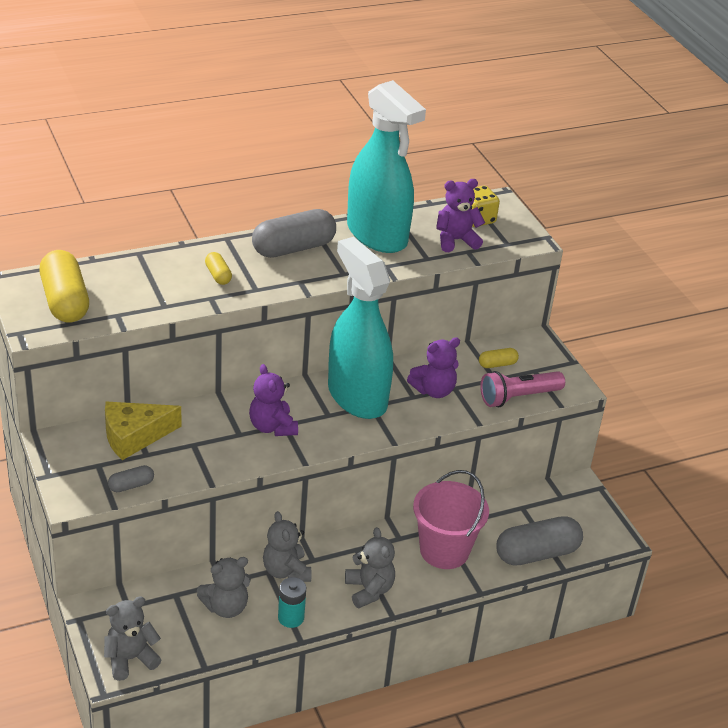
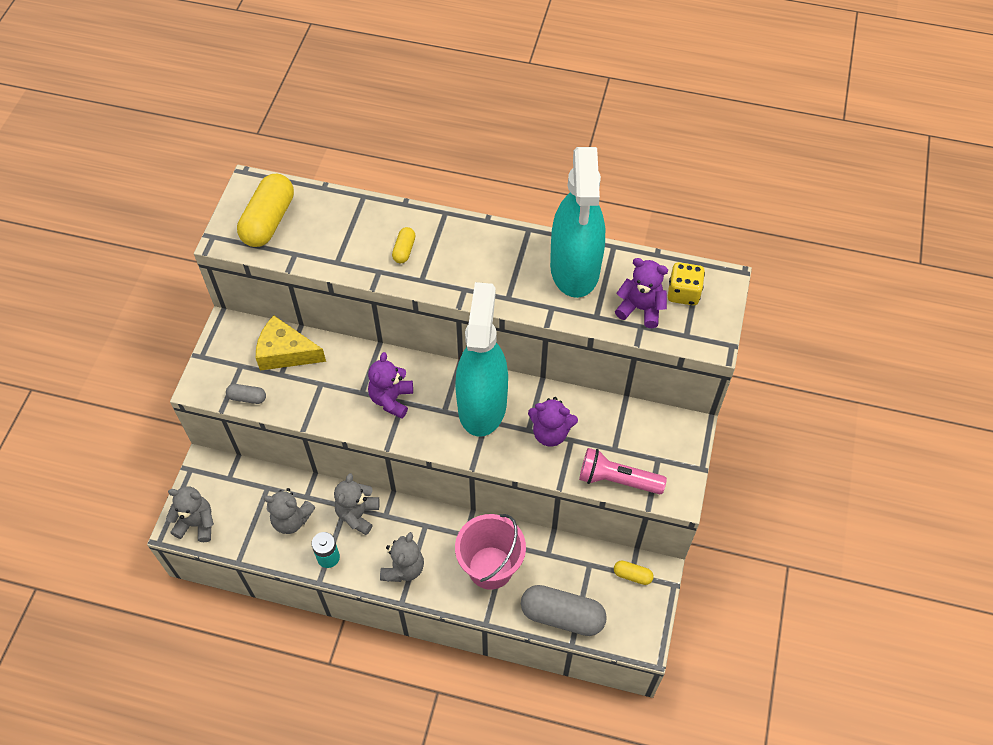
camera: 40 degrees right, 20 degrees up
(293, 248) = (490, 249): grey capsule -> none
(497, 364) = (630, 435): yellow capsule -> yellow capsule (632, 575)

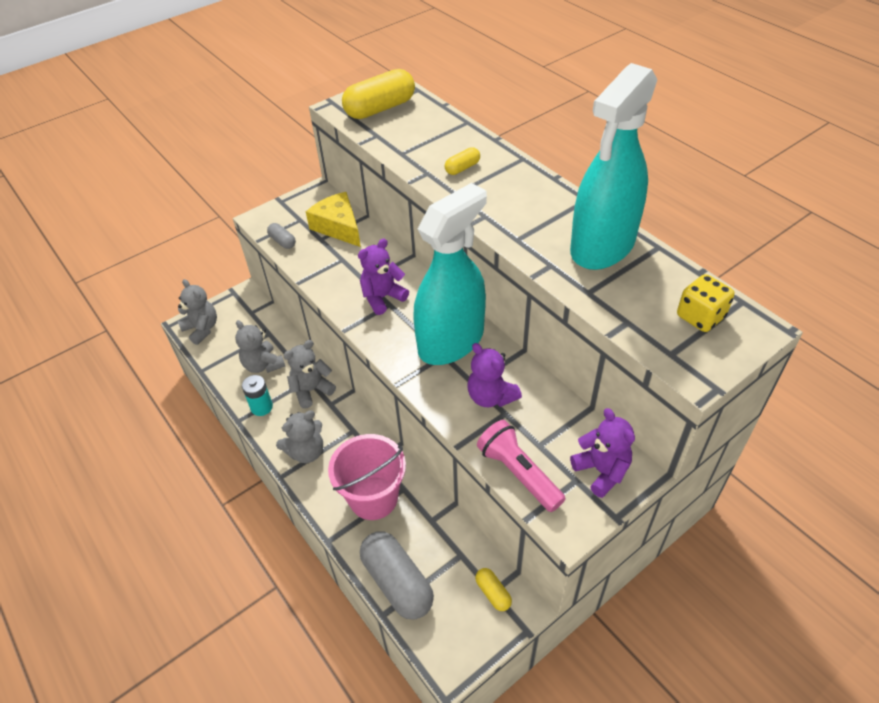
camera: 40 degrees right, 10 degrees down
(640, 308) = (640, 307): purple teddy bear -> purple teddy bear (601, 471)

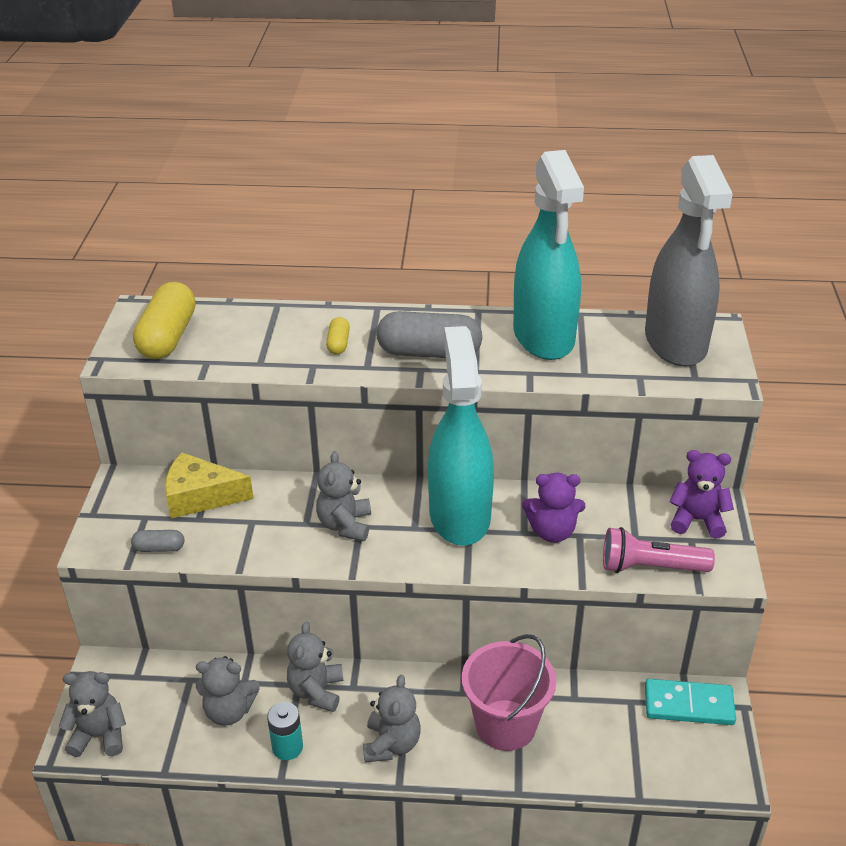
camera: 50 degrees left, 10 degrees down
(382, 297) = (345, 525): purple teddy bear -> grey teddy bear
(397, 582) = (616, 766): grey capsule -> grey capsule (429, 353)
(493, 593) = (689, 705): yellow capsule -> turquoise domino
(700, 317) = (675, 343): yellow dice -> grey spray bottle

